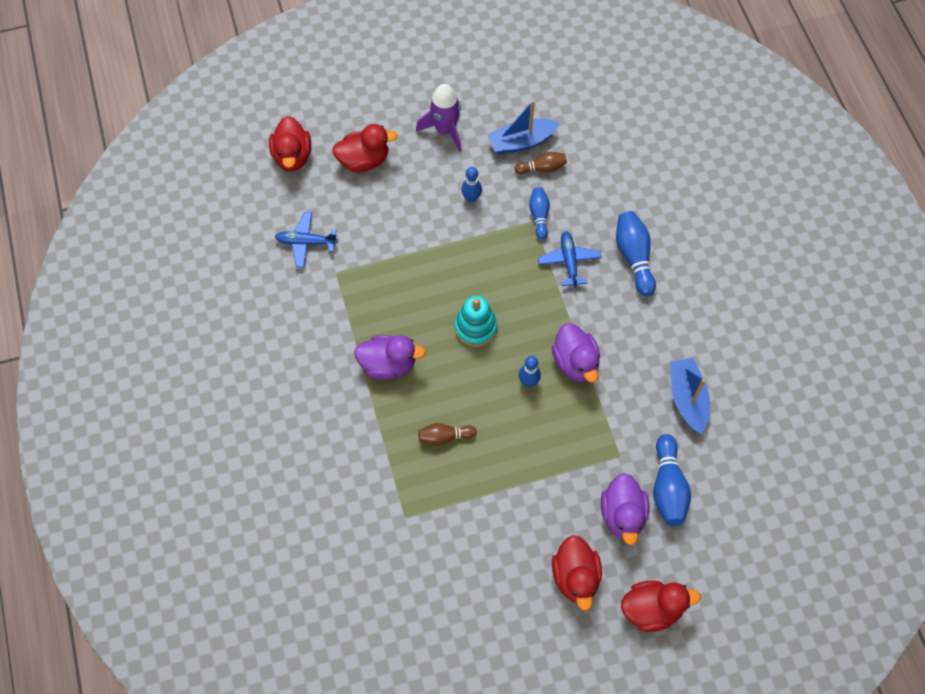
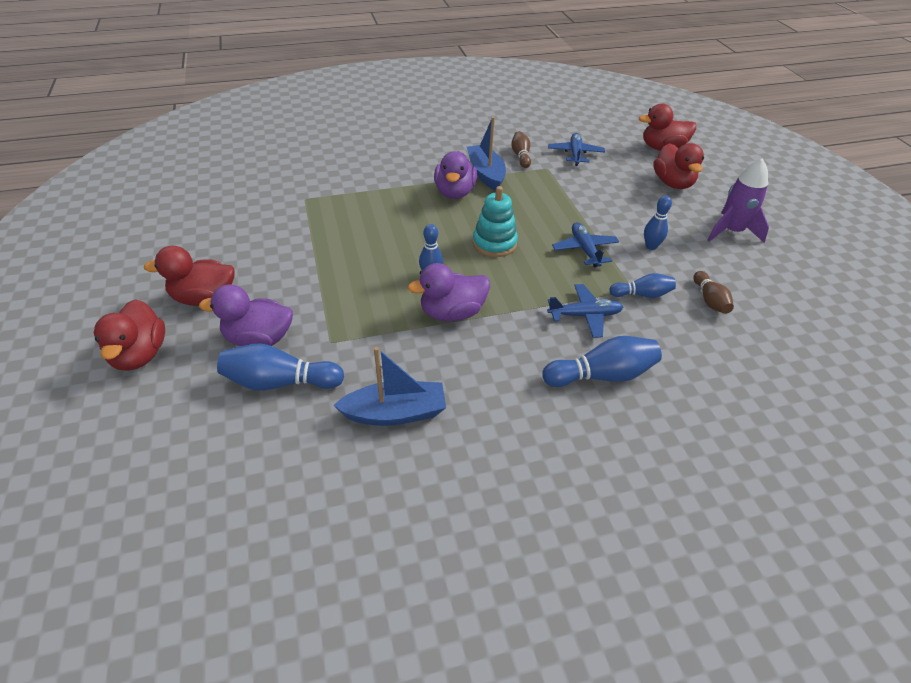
camera: 90 degrees right, 20 degrees down
(445, 437) = (377, 221): brown bowling pin -> brown bowling pin (521, 156)
(480, 252) = (585, 250): none -> blue plane
(521, 142) = (740, 285): blue boat -> blue boat (486, 174)

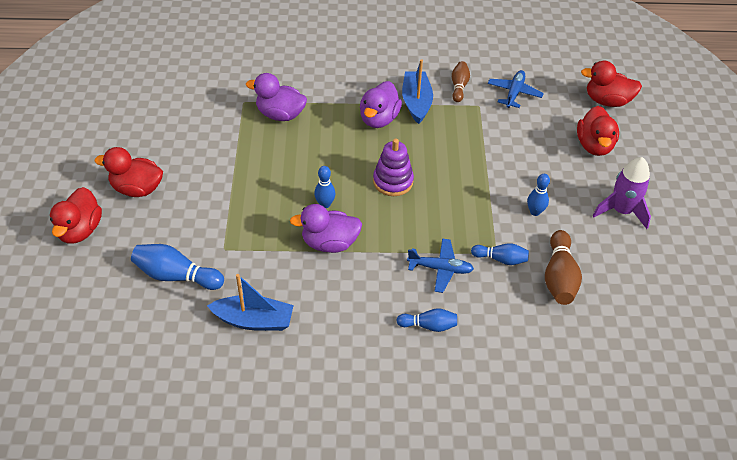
camera: 15 degrees right, 5 degrees up
(259, 339) = (170, 235): purple duck -> purple duck (280, 114)
(494, 243) = (393, 181): turquoise stacking toy -> purple stacking toy
(585, 250) = (471, 203): blue plane -> none
(602, 375) = (429, 325): blue bowling pin -> blue bowling pin, size x0.62
(710, 300) = (559, 277): brown bowling pin -> brown bowling pin, size x1.61

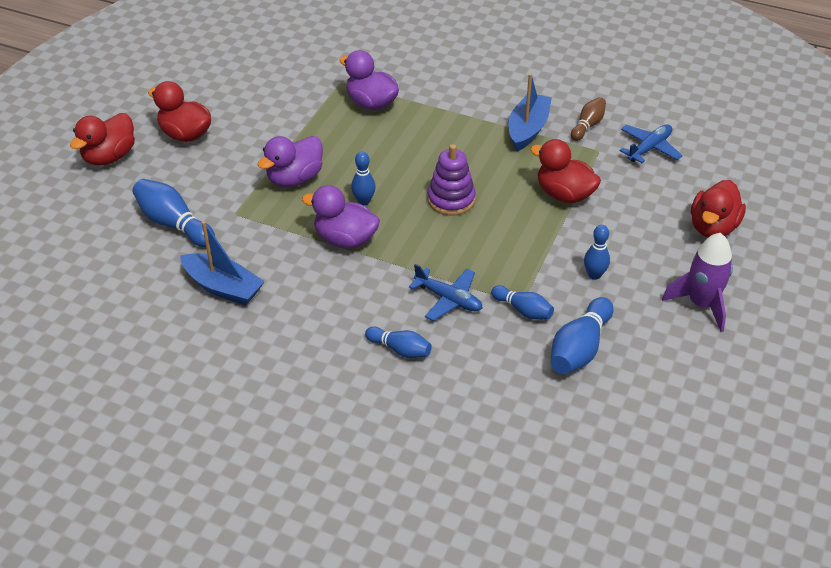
camera: 25 degrees right, 5 degrees down
(379, 119) = (475, 135): purple duck -> purple duck (294, 178)
(559, 277) = (579, 349): brown bowling pin -> blue bowling pin
(607, 101) = (760, 185): red duck -> red duck (564, 194)

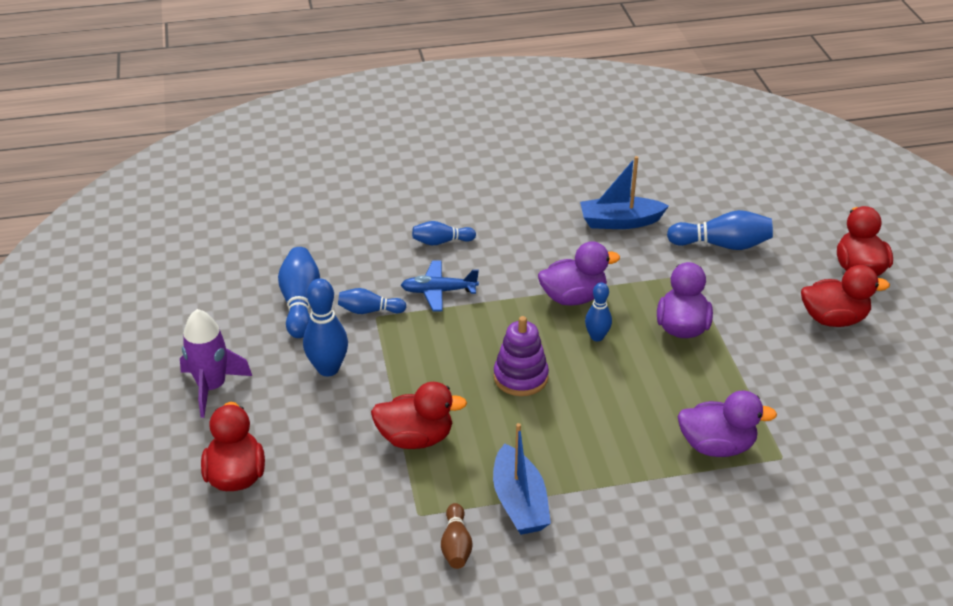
camera: 145 degrees right, 5 degrees down
(594, 275) = (328, 369): blue bowling pin -> blue bowling pin, size x1.61
(649, 148) = (362, 548): blue plane -> none

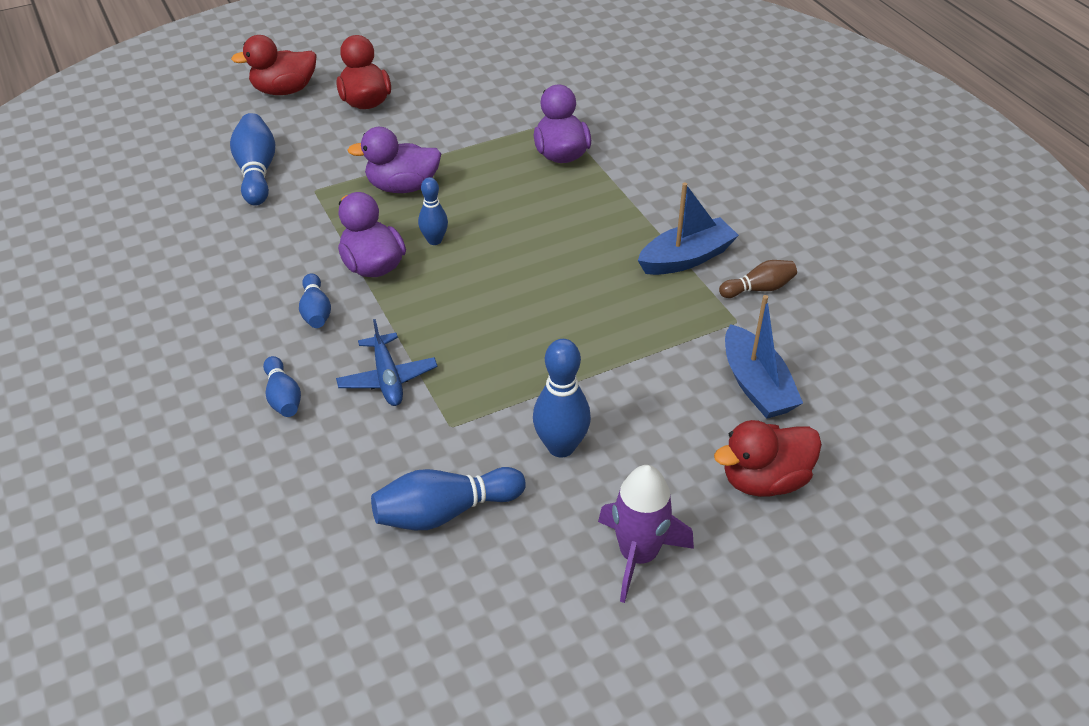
camera: 105 degrees left, 5 degrees up
(369, 311) = (442, 435): blue bowling pin -> blue bowling pin (316, 311)
(416, 438) = (638, 345): red duck -> none
(520, 377) = (516, 284): purple stacking toy -> none
(620, 222) = (221, 248): blue boat -> blue boat (756, 385)

